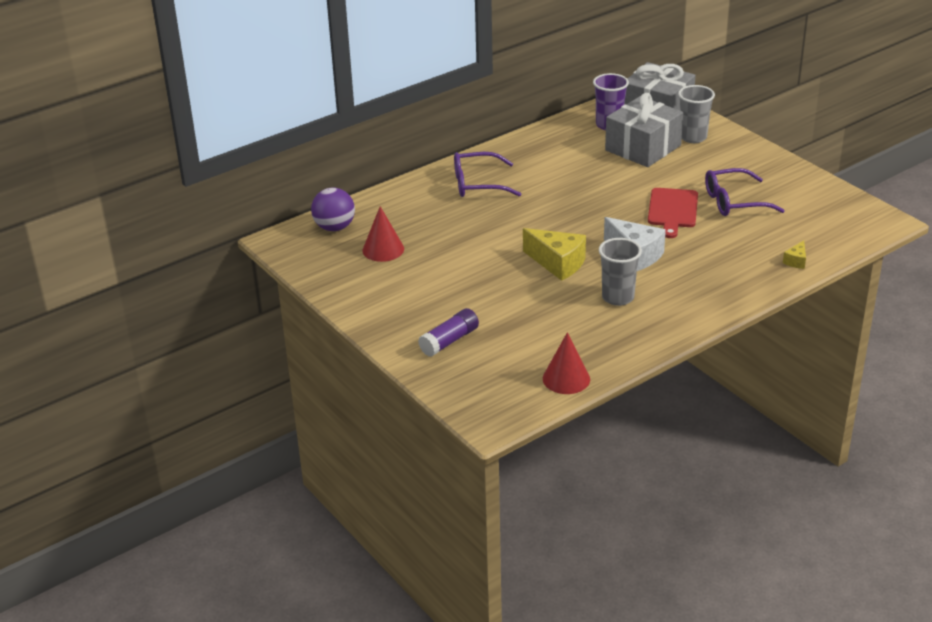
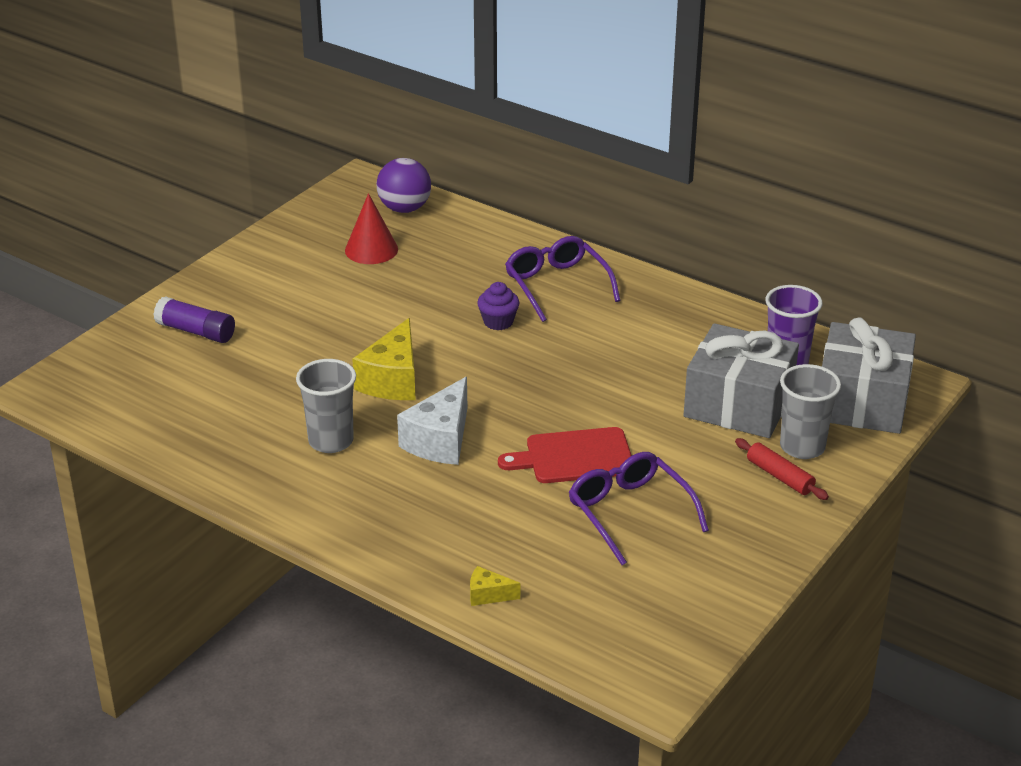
camera: 70 degrees right, 0 degrees up
(509, 213) = (498, 322): none -> purple cupcake
(566, 378) = (141, 428): red cone -> none
(717, 149) = (780, 476): none -> red rolling pin

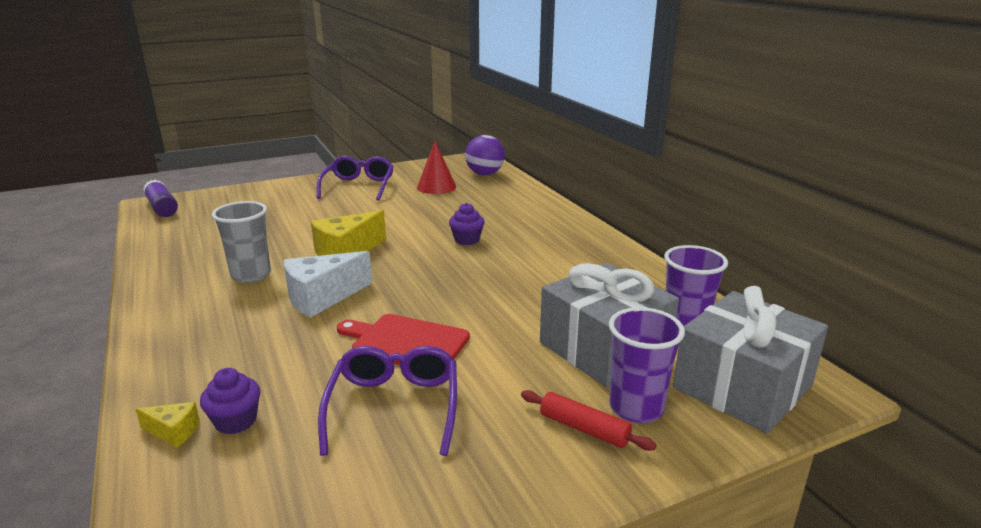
camera: 30 degrees right, 10 degrees down
(196, 331) = (275, 199): purple glue stick -> purple glue stick (162, 208)
(488, 595) = (174, 432): yellow cheese -> yellow cheese turned 150 degrees clockwise
(524, 569) = (236, 421): none -> purple cupcake
(557, 286) = (537, 231): purple glasses -> purple glasses (358, 187)
(780, 476) = (584, 428): red rolling pin -> red rolling pin turned 45 degrees counterclockwise
(802, 447) = (636, 408): grey cup -> purple cup

